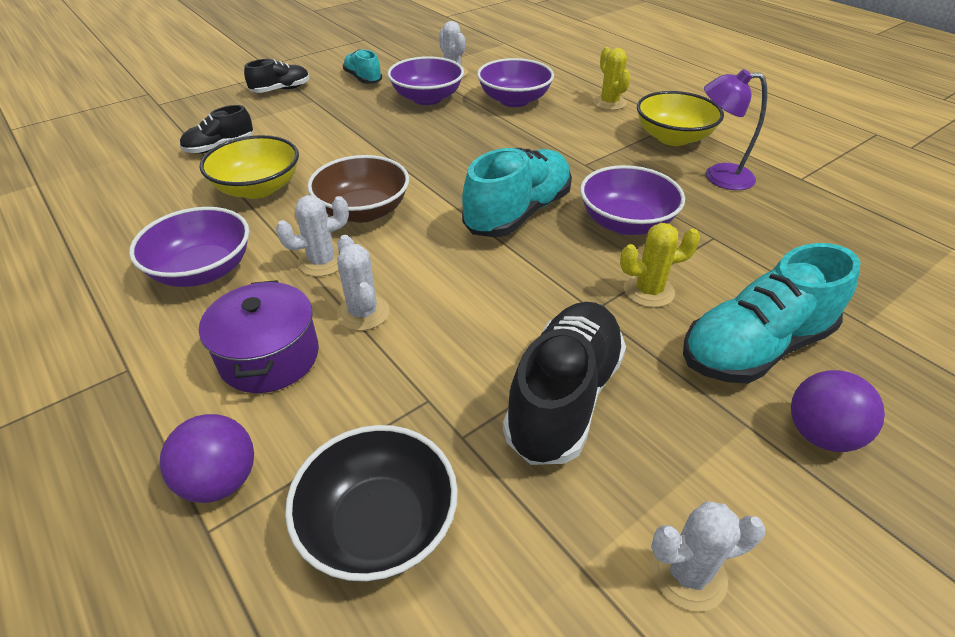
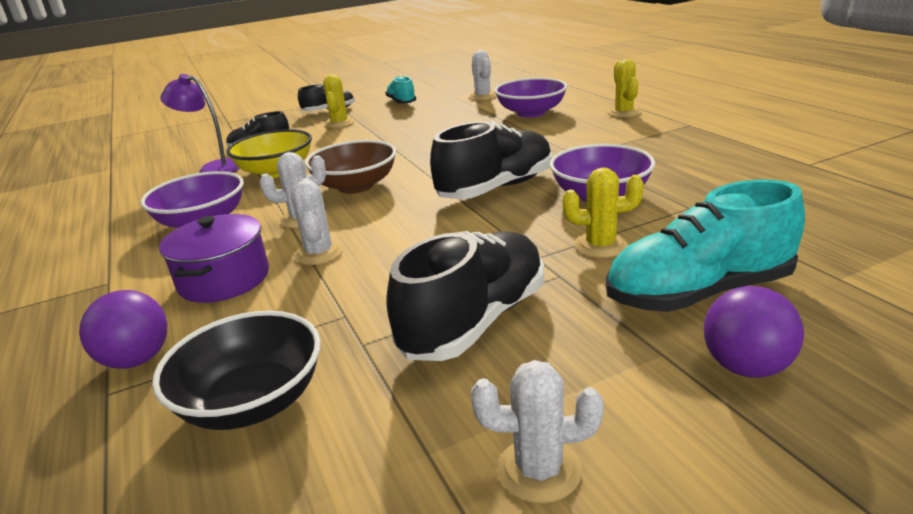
camera: 15 degrees right, 15 degrees down
(302, 111) = (339, 123): none -> yellow cactus
(427, 98) = (451, 113): purple bowl -> none
(518, 213) = (496, 188): turquoise shoe -> black shoe
(673, 138) = (678, 135): yellow bowl -> none
(718, 176) = (715, 163): purple lamp -> purple lamp (213, 168)

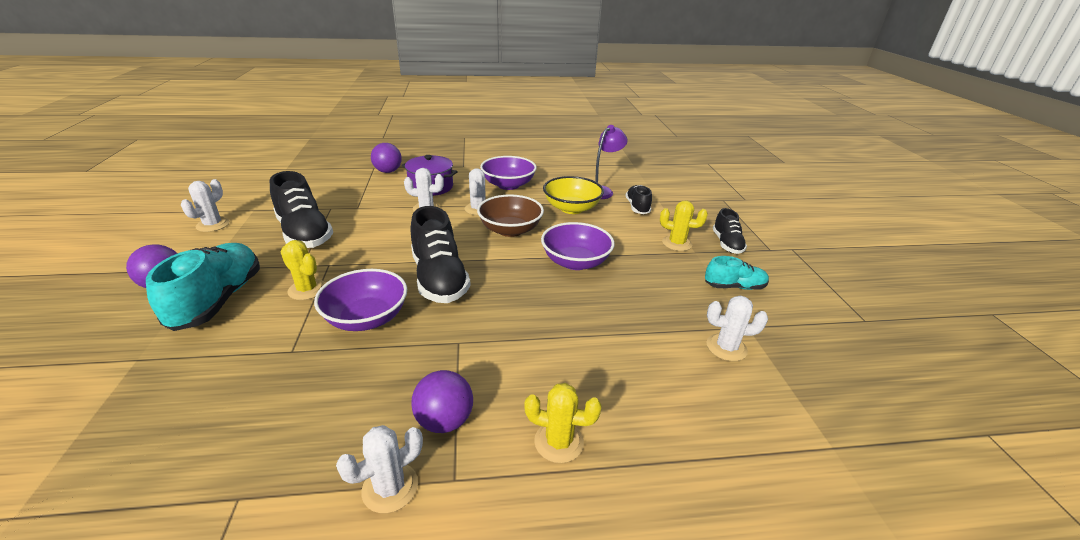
camera: 105 degrees right, 5 degrees up
(252, 401) = (329, 187): black bowl -> none
(531, 113) = (622, 361): purple bowl -> purple bowl (575, 262)
(601, 245) = (307, 289): yellow cactus -> yellow cactus turned 75 degrees counterclockwise
(657, 137) = (444, 421): none -> purple ball
(723, 134) = (390, 487): none -> white cactus

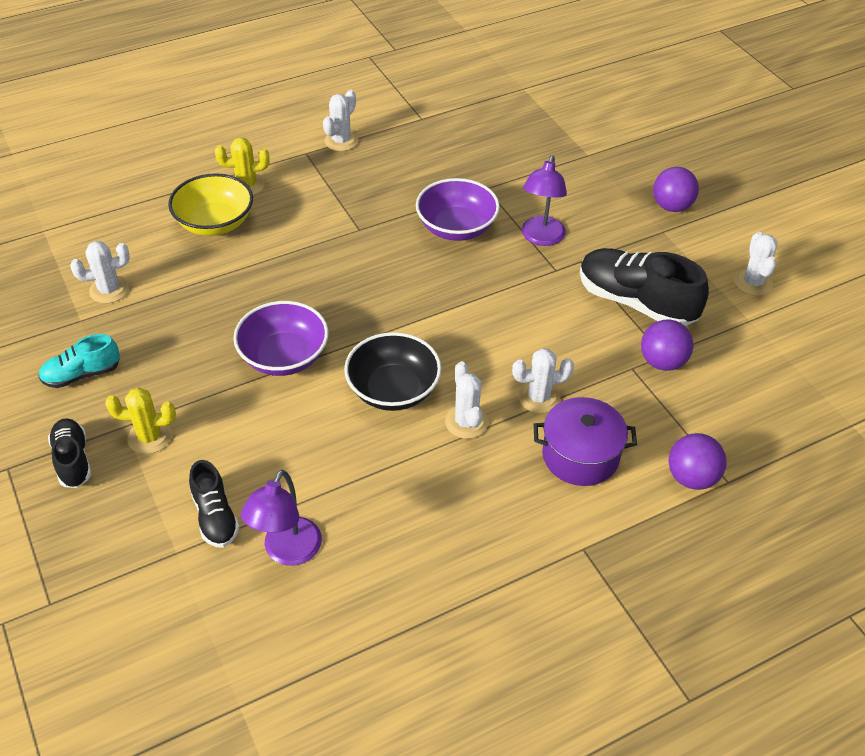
camera: 160 degrees right, 15 degrees up
(218, 300) = (603, 207): turquoise shoe -> none
(307, 289) = (541, 238): yellow cactus -> purple lamp
(439, 279) = (426, 286): black shoe -> none
(444, 421) = (332, 177): purple ball -> purple ball (662, 362)
(508, 185) = (461, 509): purple bowl -> none
(510, 230) = (393, 390): brown bowl -> black bowl
(571, 208) = (325, 474): yellow bowl -> yellow bowl (215, 223)

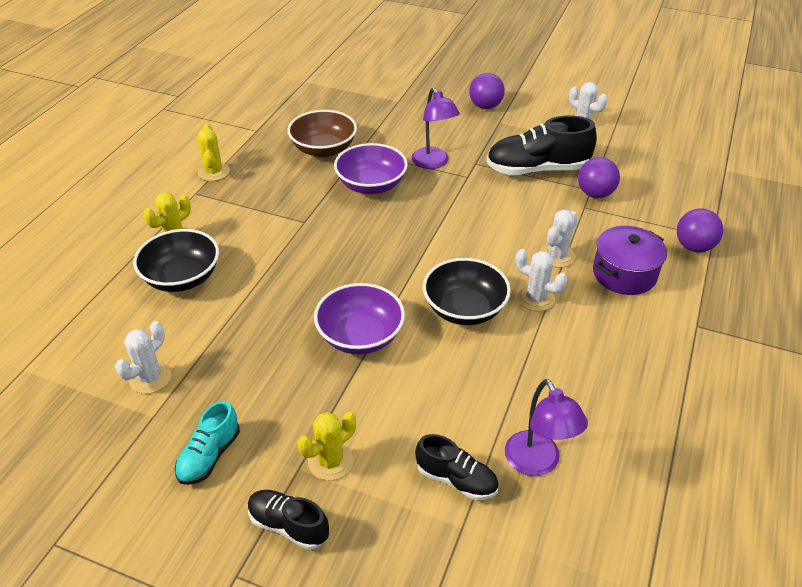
camera: 40 degrees left, 5 degrees down
(215, 223) = (182, 278): yellow bowl -> black bowl
(341, 141) = (214, 172): white cactus -> yellow cactus
(457, 168) = (323, 149): none -> brown bowl

